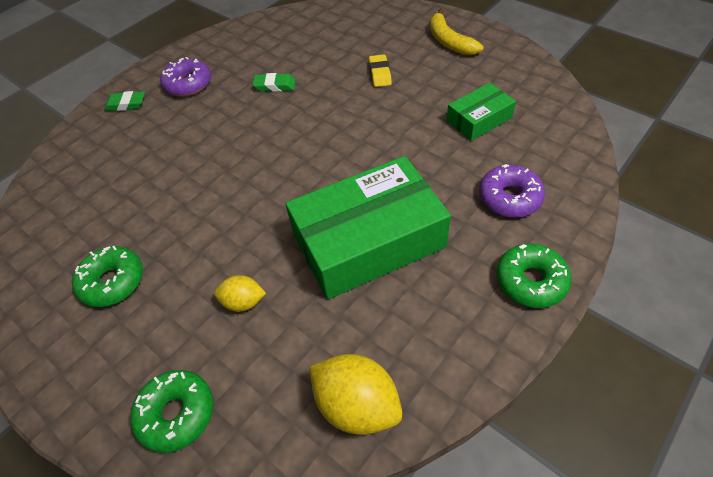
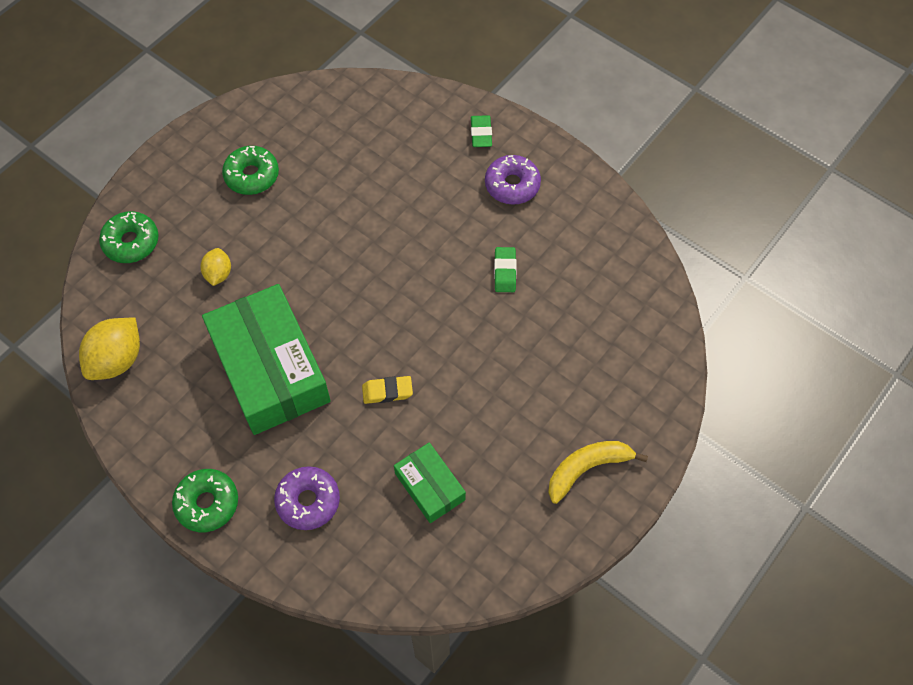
camera: 85 degrees right, 10 degrees up
(380, 74) = (521, 383): yellow eraser -> yellow eraser (387, 391)

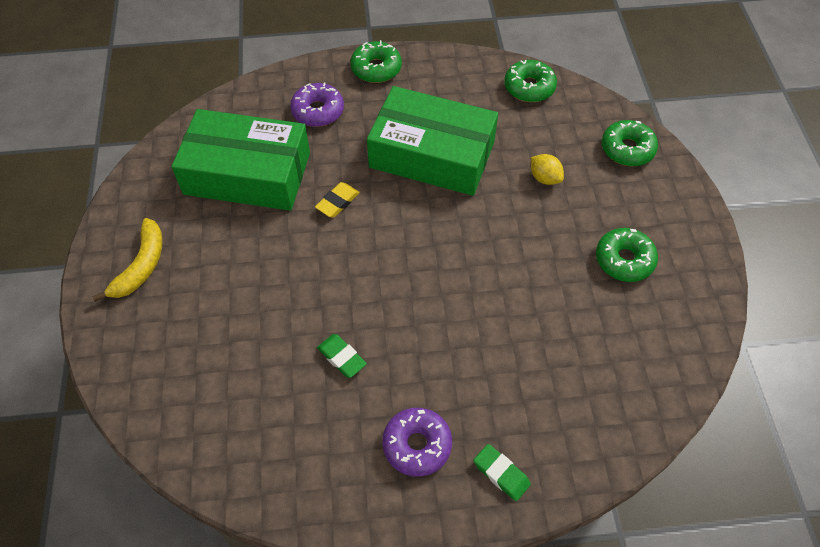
camera: 135 degrees right, 5 degrees down
(117, 360) = (529, 87): yellow lemon -> green donut
(430, 486) = (247, 173): green box -> green box, size x2.00

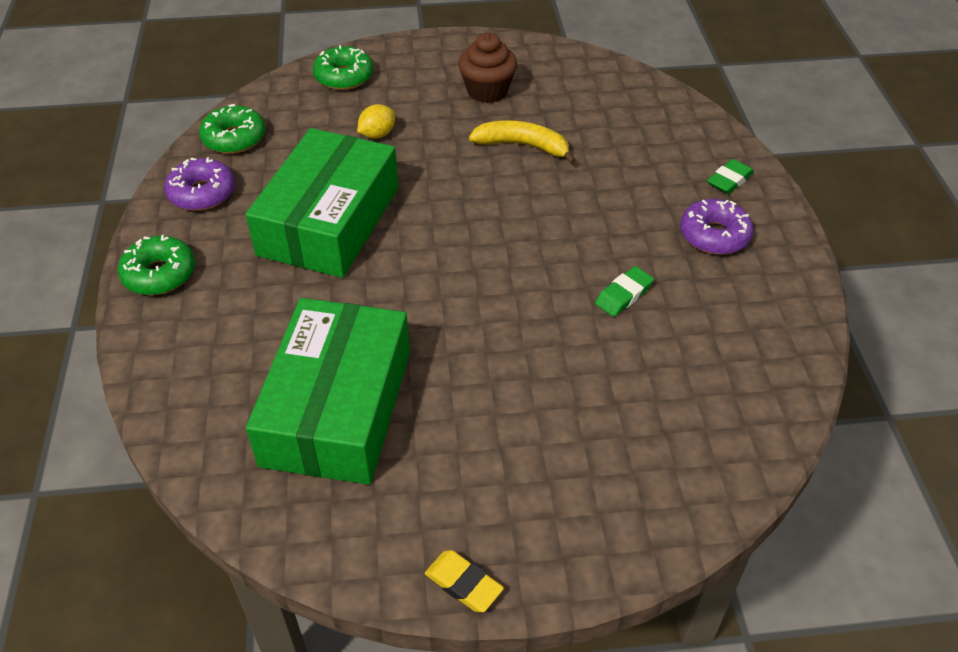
camera: 90 degrees left, 10 degrees down
(141, 266) = (502, 521): yellow banana -> yellow banana (523, 146)
(318, 111) = (229, 334): purple donut -> purple donut (202, 193)
(337, 202) = (398, 306): yellow eraser -> yellow eraser (463, 584)
(624, 260) = (487, 91): green donut -> brown cupcake

